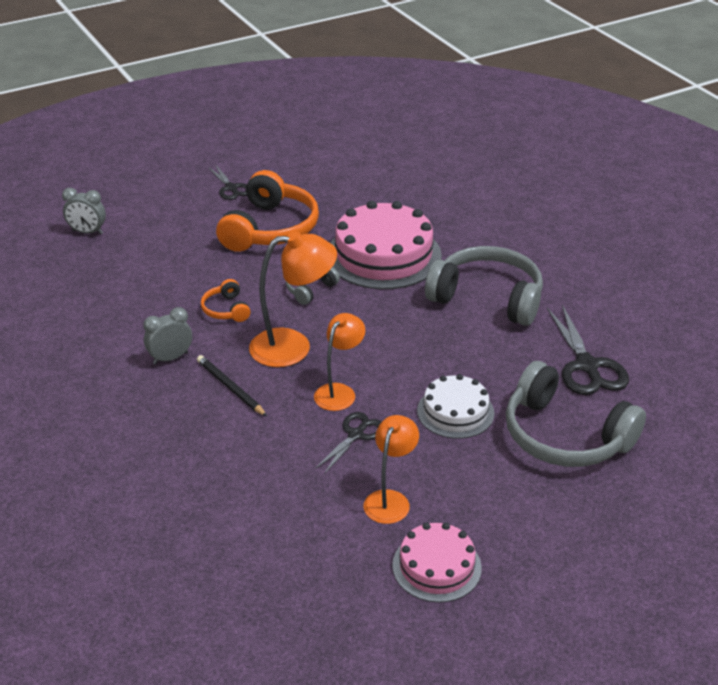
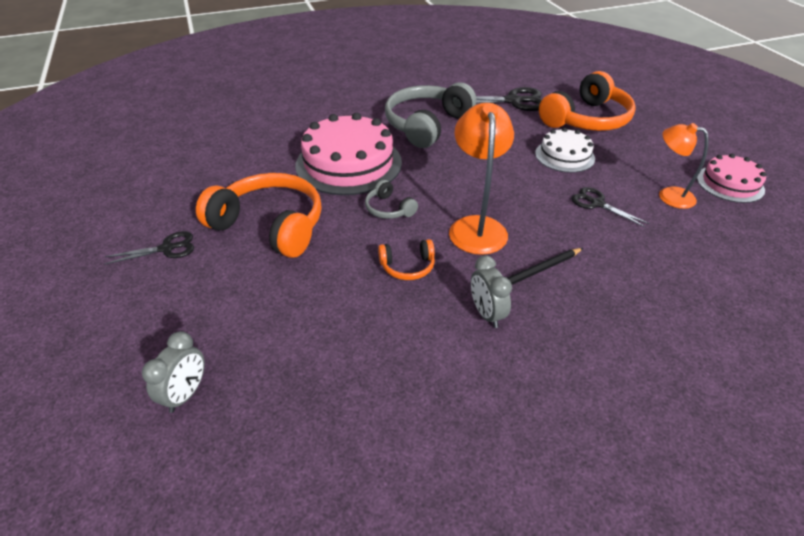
camera: 80 degrees left, 5 degrees up
(339, 392) = (542, 206): orange lamp -> none
(565, 436) = (586, 119): grey headphones -> orange headphones

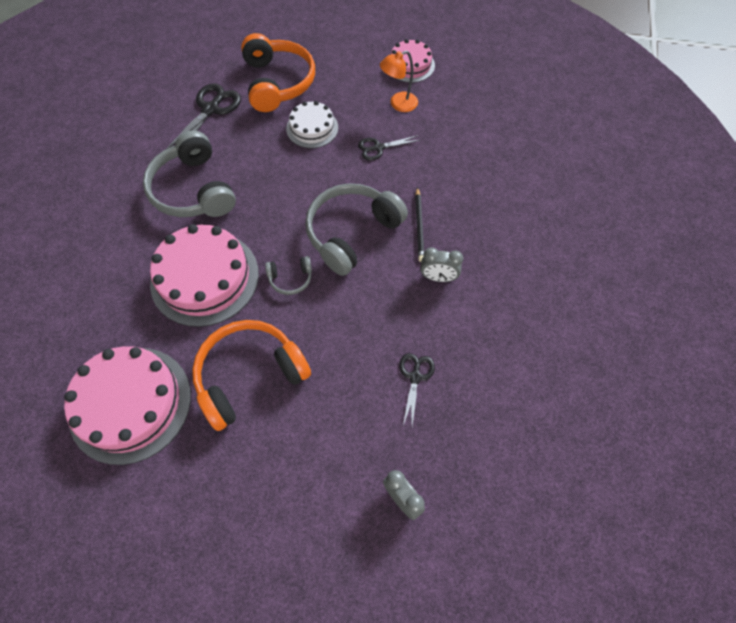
camera: 60 degrees left, 20 degrees up
(167, 248) = (223, 471): black scissors -> black scissors (415, 377)
(207, 176) = (130, 404): none -> pink cake
(407, 266) = (365, 300): orange headphones -> none
(476, 226) = (352, 233): orange lamp -> grey headphones

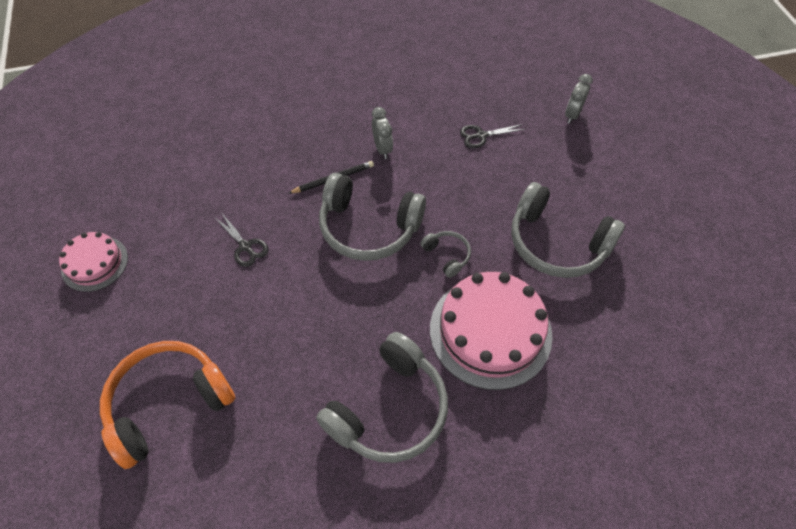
camera: 115 degrees left, 5 degrees down
(130, 404) = (645, 322): pink cake -> none
(211, 109) = (248, 467): black scissors -> none
(249, 376) = (556, 243): orange headphones -> grey headphones
(312, 128) = (239, 324): white cake -> none
(398, 104) = (169, 252): orange lamp -> none

